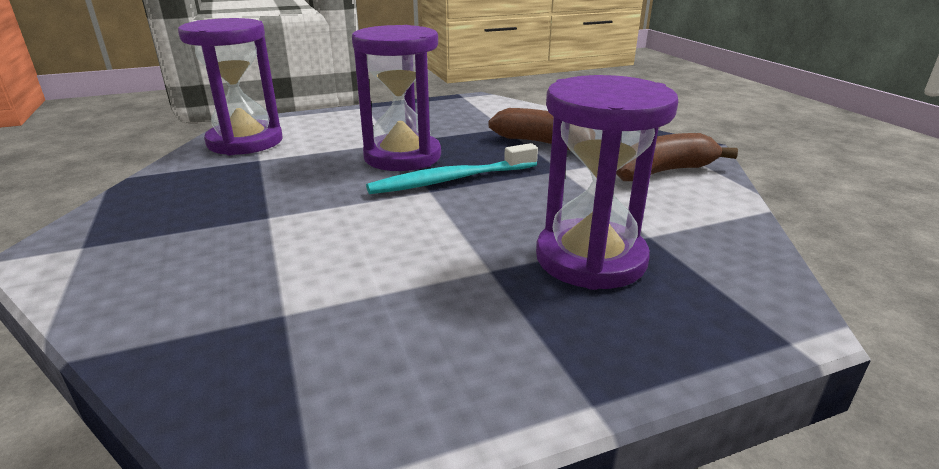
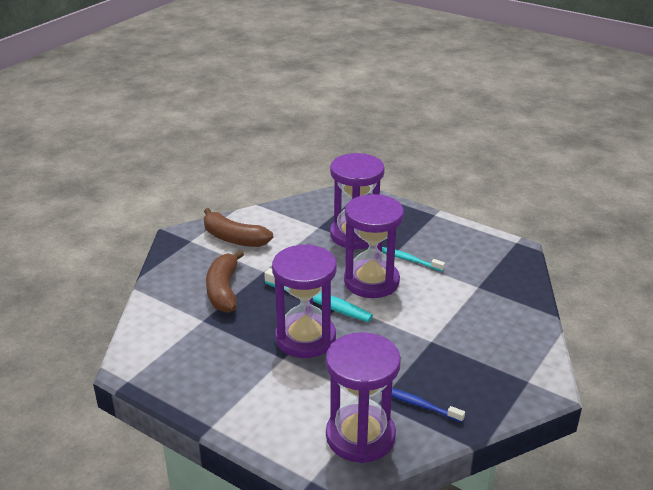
camera: 125 degrees left, 5 degrees up
(213, 174) = (419, 405): none -> blue toothbrush
(443, 224) = (371, 281): none -> purple hourglass
(453, 279) = (409, 260): none -> turquoise toothbrush

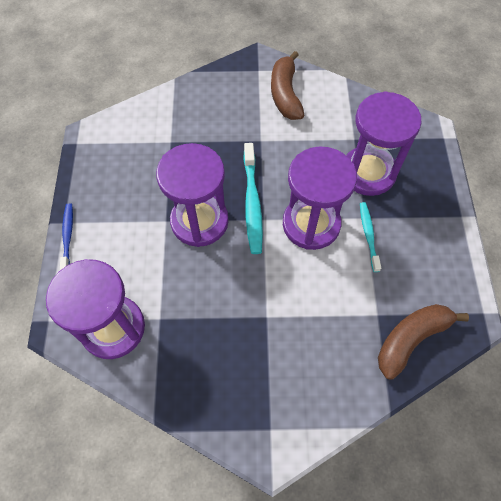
camera: 55 degrees right, 30 degrees up
(223, 290) = (215, 131): brown banana -> brown banana (411, 339)
(419, 405) = (177, 352): blue toothbrush -> blue toothbrush (68, 236)

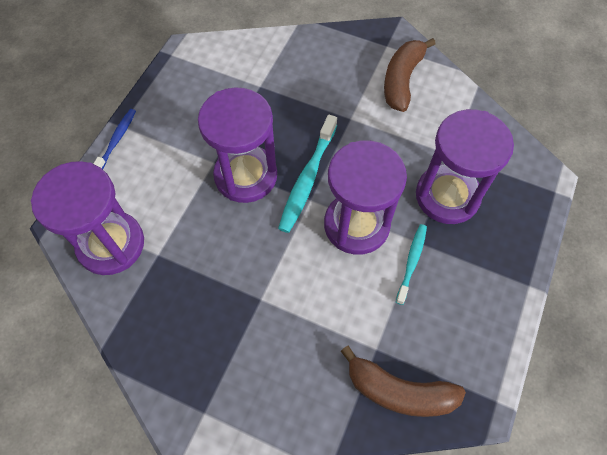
camera: 25 degrees right, 0 degrees up
(411, 339) = (398, 391): brown banana -> brown banana turned 150 degrees counterclockwise

